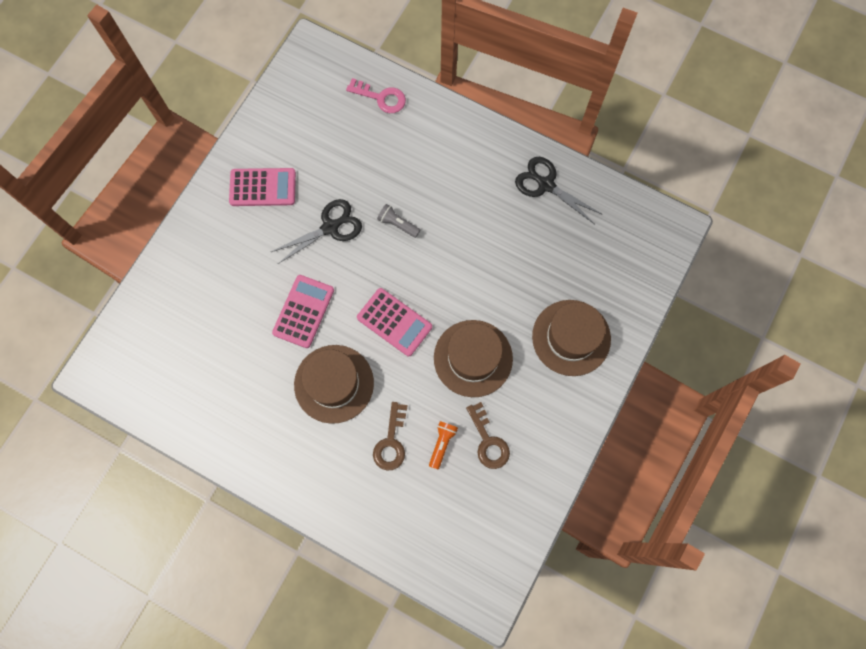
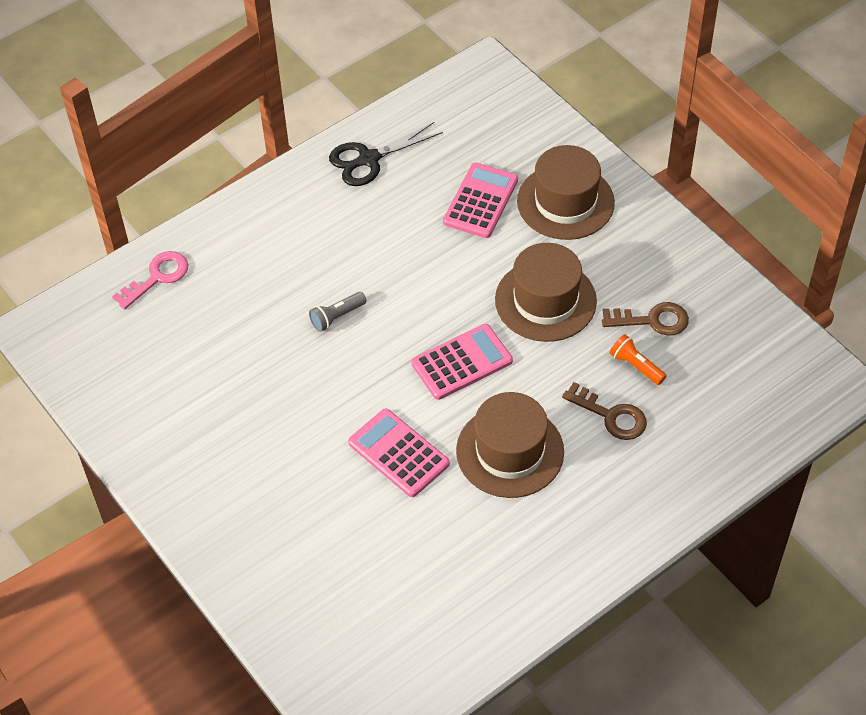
camera: 65 degrees left, 20 degrees down
(263, 187) = (203, 444): pink calculator -> pink calculator (481, 201)
(330, 227) = (301, 388): black scissors -> none

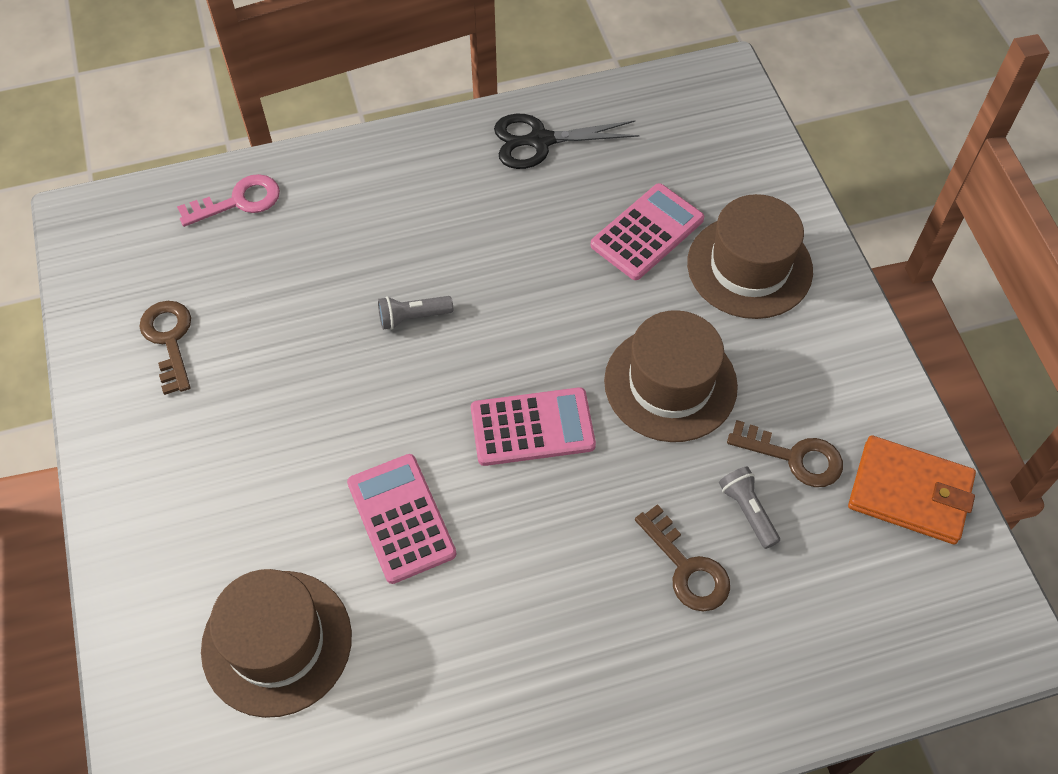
camera: 20 degrees right, 5 degrees up
(160, 393) = (169, 340): none -> brown key
(510, 451) = (537, 568): brown hat -> brown hat (277, 642)
(636, 366) = (747, 511): orange flashlight -> grey flashlight
(738, 317) = (910, 493): none -> orange wallet

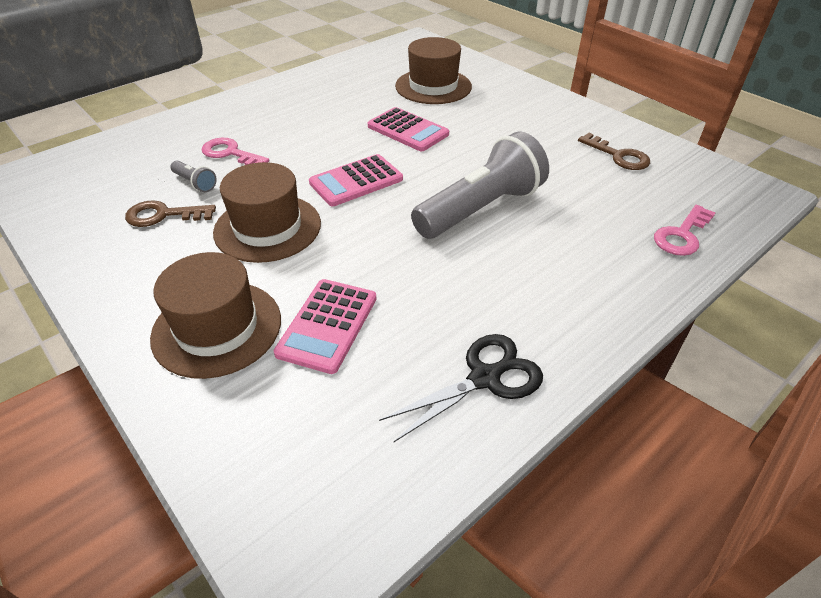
camera: 155 degrees right, 15 degrees down
(413, 317) = (480, 209): grey flashlight -> grey flashlight, size x2.44
(686, 567) = (230, 153): brown key -> pink key
(910, 493) = (73, 220): orange wallet -> none

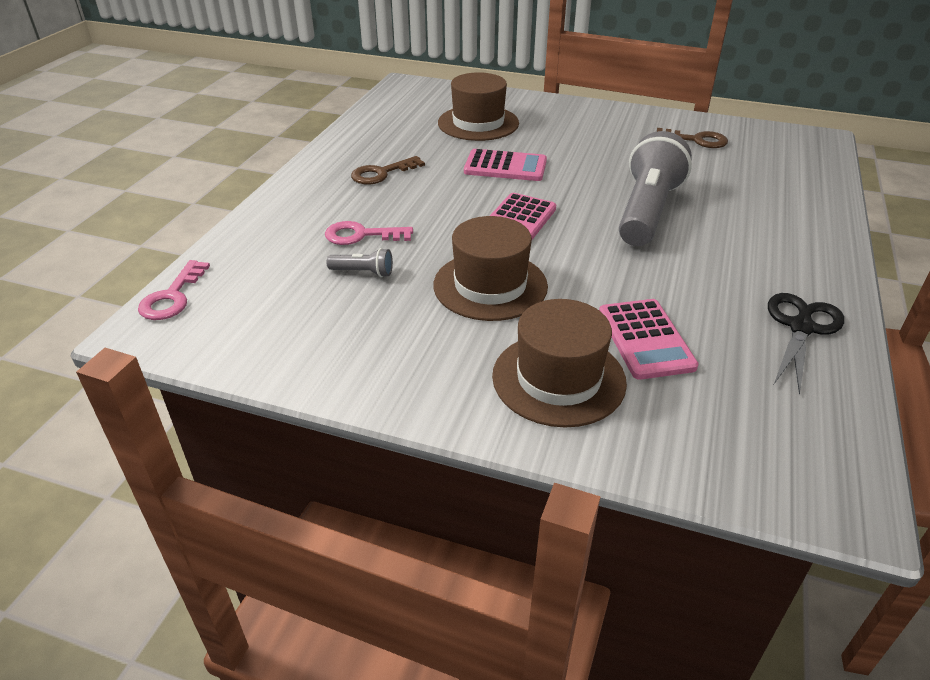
camera: 30 degrees left, 5 degrees down
(164, 215) = (372, 310): brown key -> brown key (382, 173)
(682, 235) = (805, 184): pink key -> pink key (173, 296)

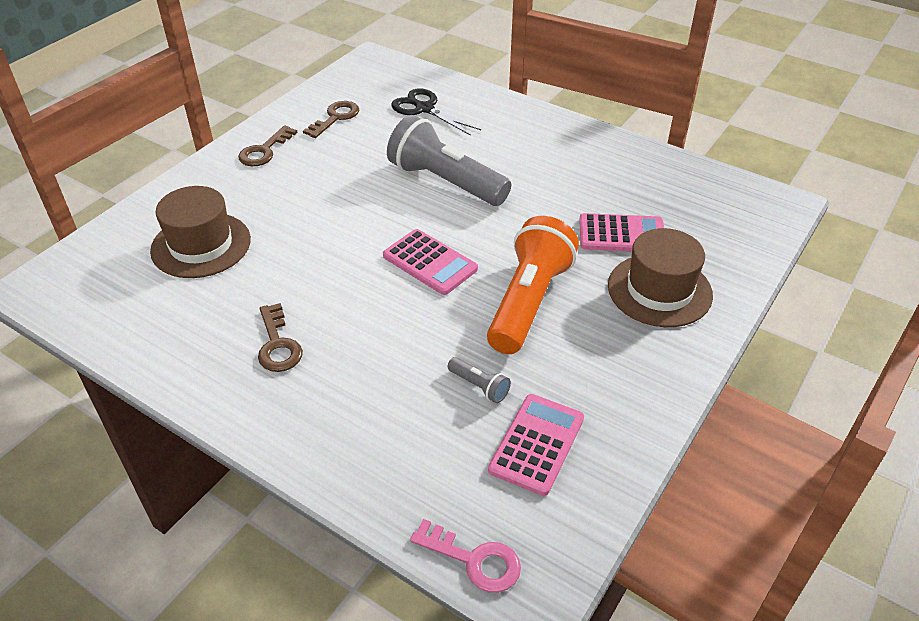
camera: 75 degrees left, 5 degrees up
(362, 235) = (408, 379): pink key -> none
(363, 272) = (479, 386): grey flashlight -> grey flashlight turned 105 degrees clockwise
(490, 285) = (528, 302): brown hat -> orange flashlight
(505, 167) = (317, 246): pink calculator -> pink calculator (537, 444)
(616, 121) = (264, 151): none -> brown key
(801, 328) = (623, 161): black scissors -> black scissors (424, 109)

